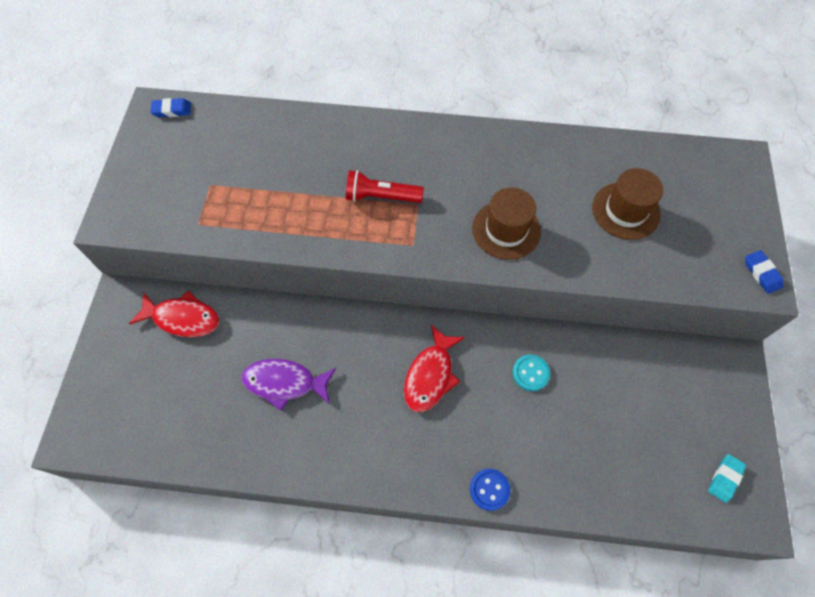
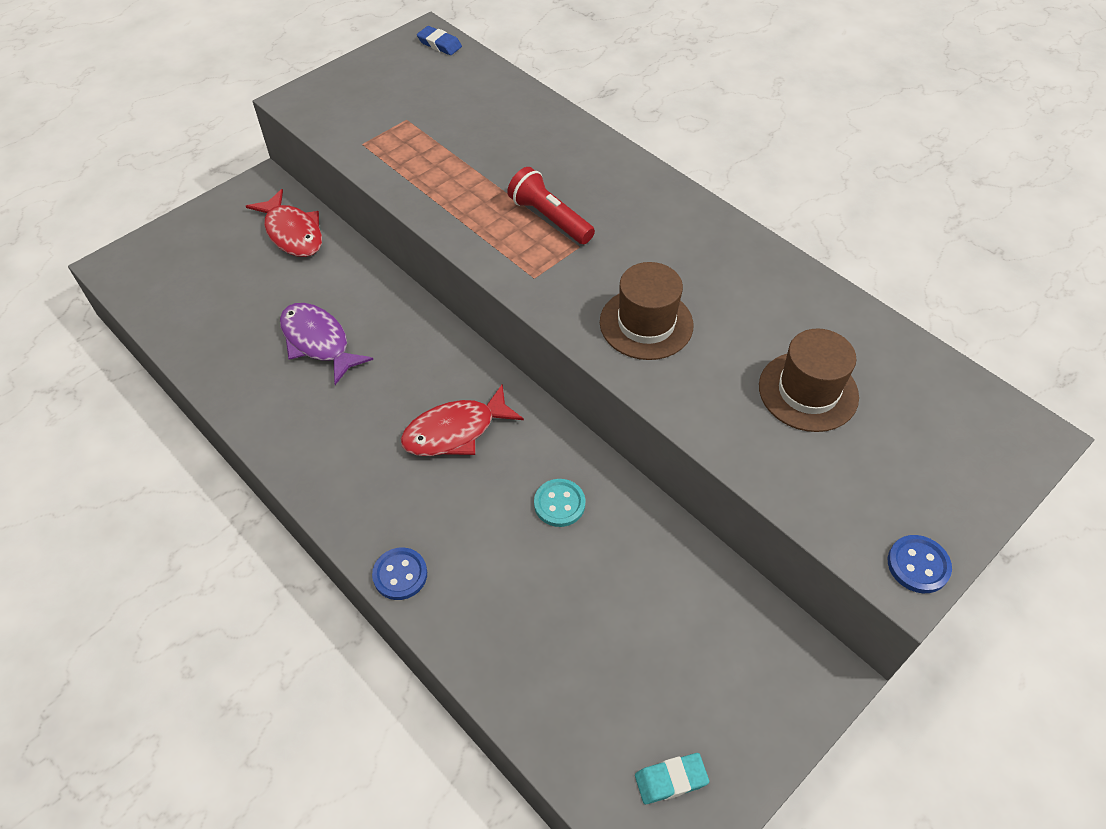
camera: 40 degrees right, 10 degrees down
(761, 273) = (918, 565): blue eraser -> blue button

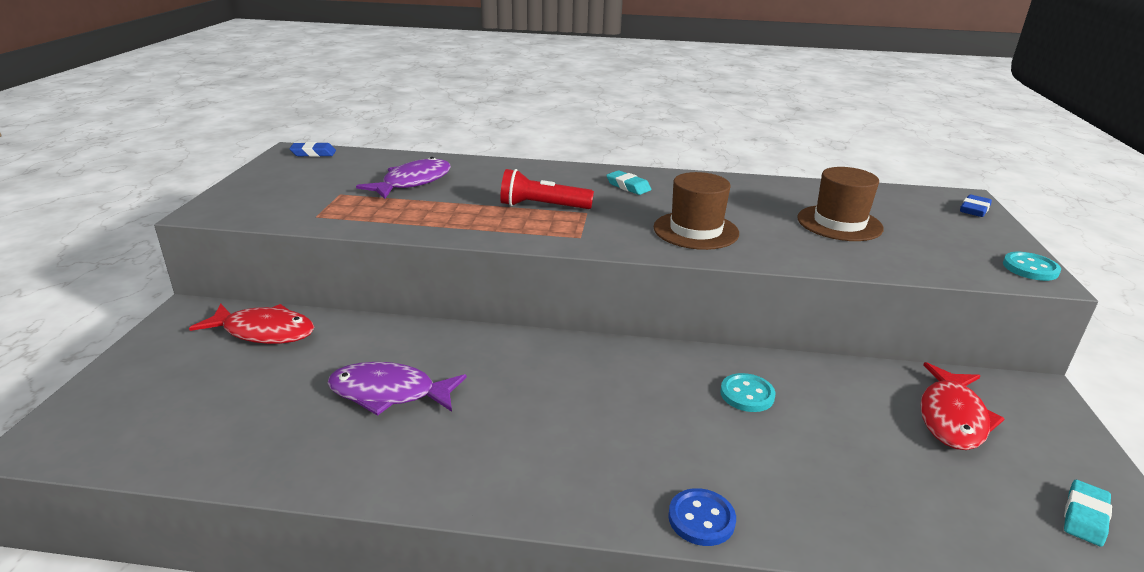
camera: 40 degrees left, 25 degrees down
(455, 431) = (602, 392): red fish -> red fish (952, 417)
(478, 128) = (413, 182): none -> purple fish
(664, 226) = (628, 186): none -> turquoise eraser
(918, 565) = (1030, 268): blue button -> turquoise button
(1010, 458) = (974, 209): none -> blue eraser

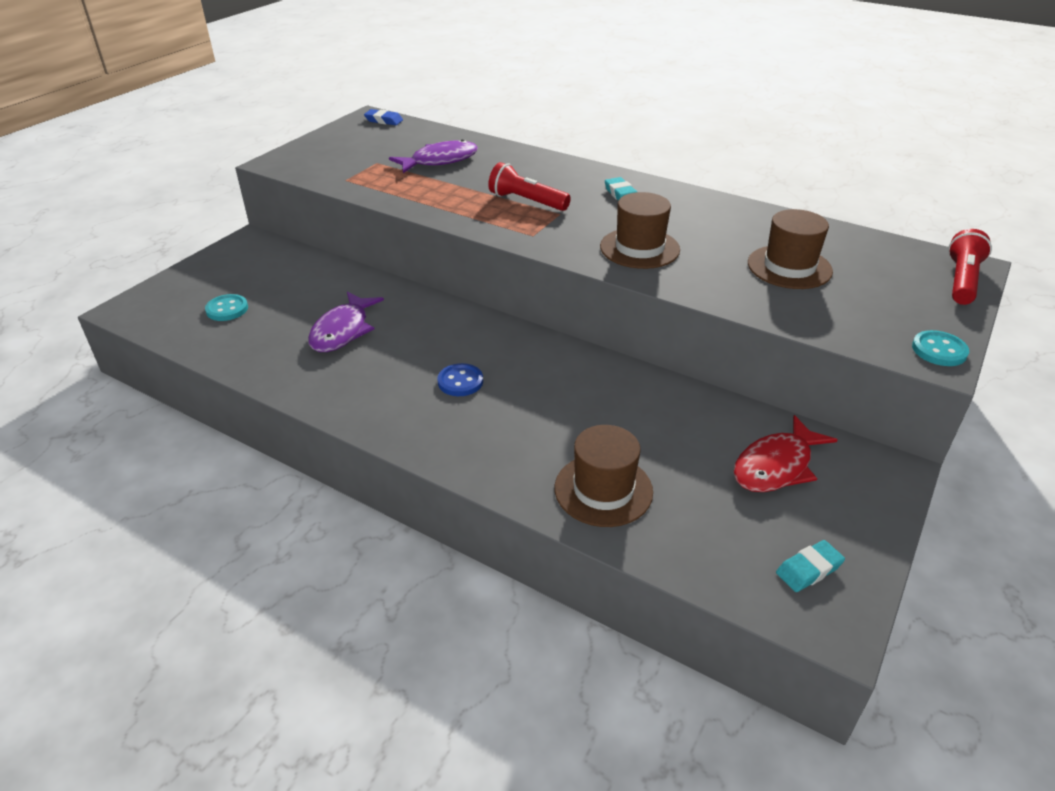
camera: 25 degrees right, 10 degrees up
(264, 332) = (289, 266): red fish -> none
(389, 393) = (343, 331): purple fish -> purple fish turned 105 degrees counterclockwise
(701, 519) = (491, 474): blue button -> blue button (460, 381)
(747, 394) = (609, 400): turquoise button -> turquoise button (227, 309)
(830, 496) = (603, 490): none -> brown hat
(974, 209) = (961, 280): blue eraser -> red flashlight

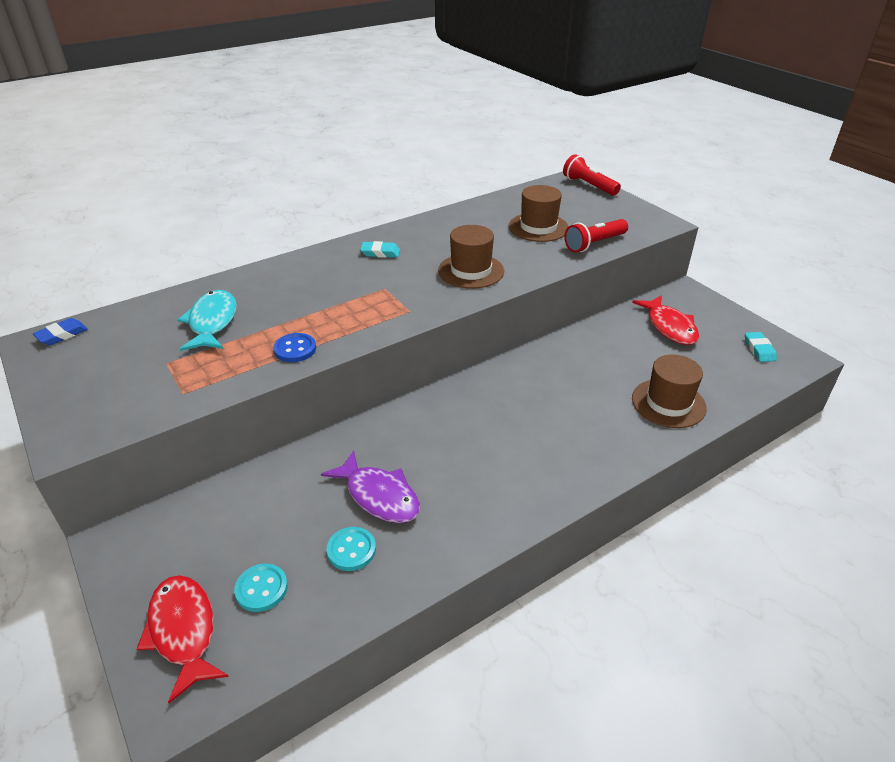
camera: 65 degrees left, 0 degrees up
(182, 292) = (183, 631): none -> red fish
(440, 161) = (212, 322): purple fish -> turquoise fish
(460, 381) = (508, 438): blue button -> blue button (295, 349)
(527, 201) = (348, 297): red flashlight -> red flashlight (594, 244)
(939, 350) = (654, 218): turquoise button -> turquoise button (351, 550)

